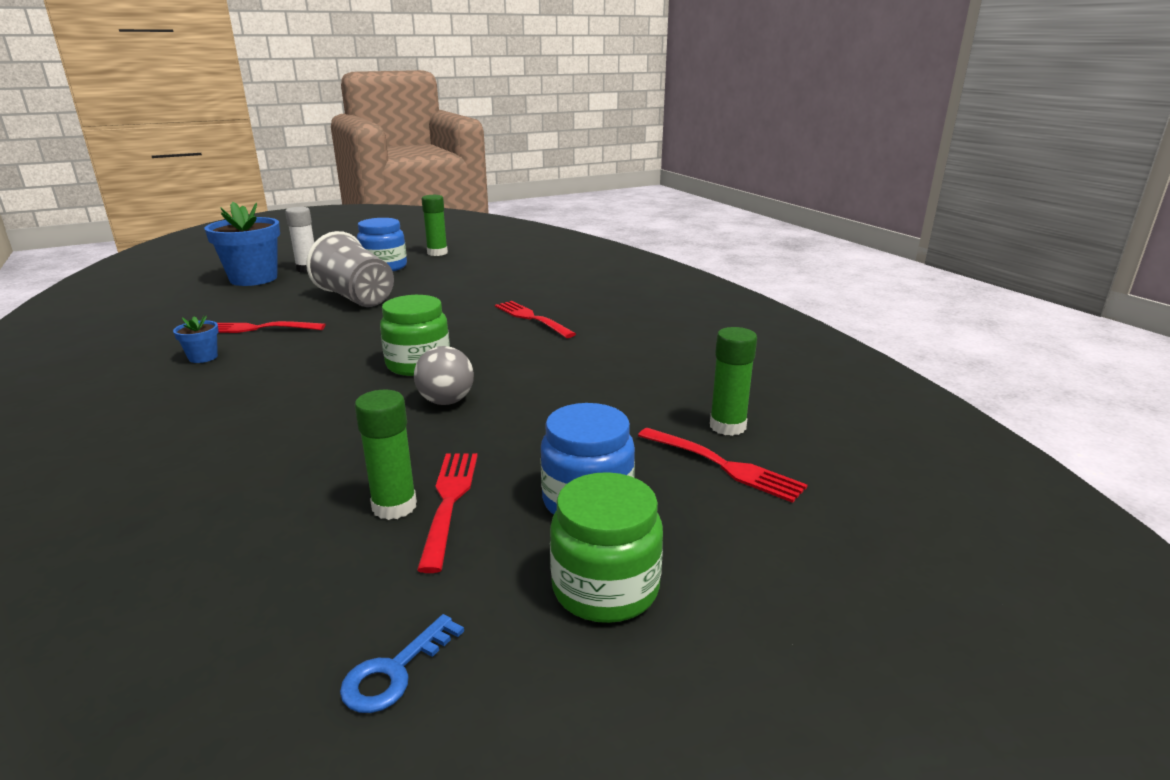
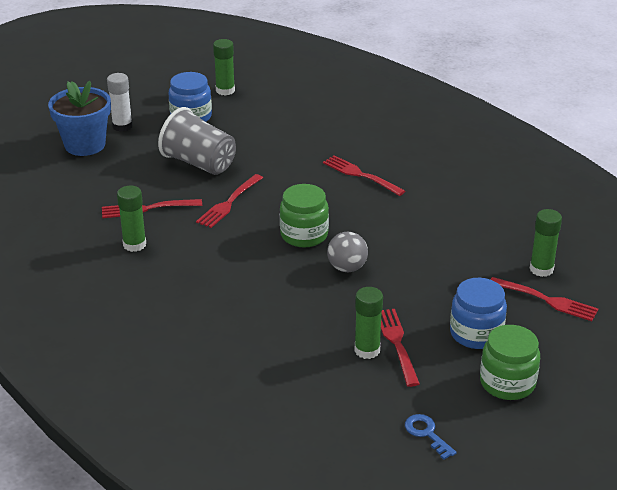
camera: 10 degrees left, 10 degrees up
(203, 357) = (134, 244): blue flower pot -> green glue stick
(356, 330) = (229, 202): none -> red fork
(395, 671) = (427, 434): blue key -> blue key turned 120 degrees clockwise

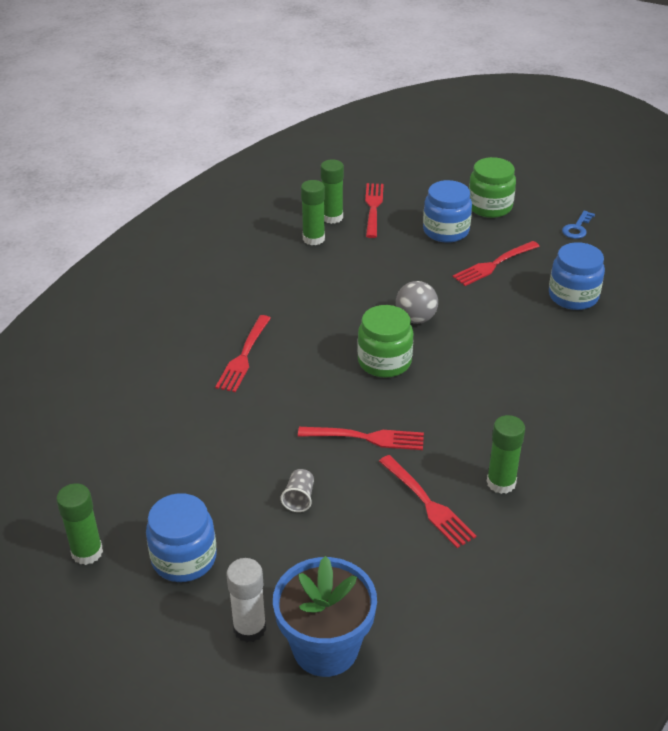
camera: 115 degrees left, 5 degrees up
(199, 163) = (299, 498): grey cup -> grey cup, size x0.41
(311, 375) = (573, 296): none -> blue jar
(367, 350) = (516, 277): green glue stick -> green glue stick (313, 239)

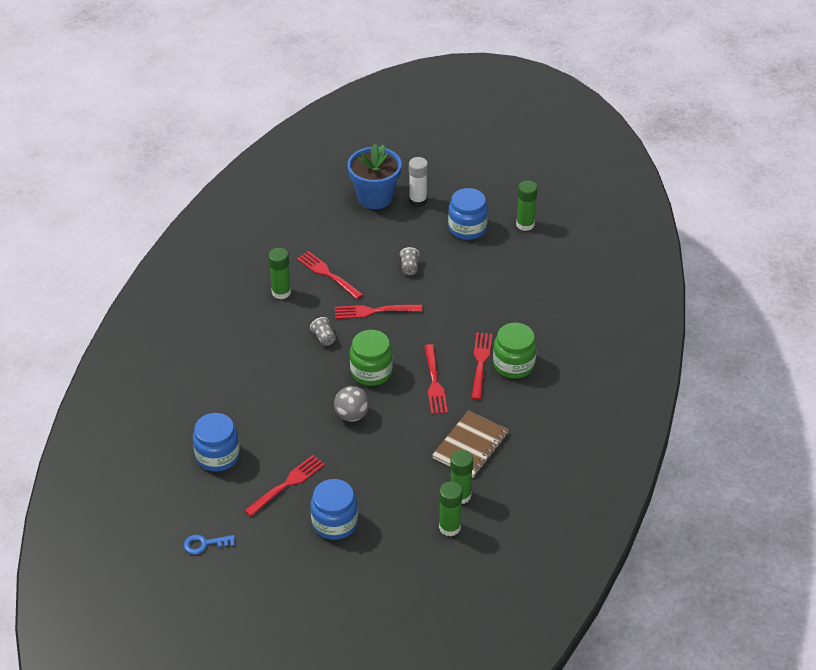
camera: 170 degrees right, 5 degrees up
(288, 277) = (470, 446): none -> brown notebook
(373, 208) = (411, 546): red fork -> red fork (434, 382)
(442, 409) = (324, 338): none -> grey cup
(489, 207) = (292, 564): green jar -> green jar (513, 364)
(577, 228) = (204, 544): blue key -> blue key turned 120 degrees counterclockwise

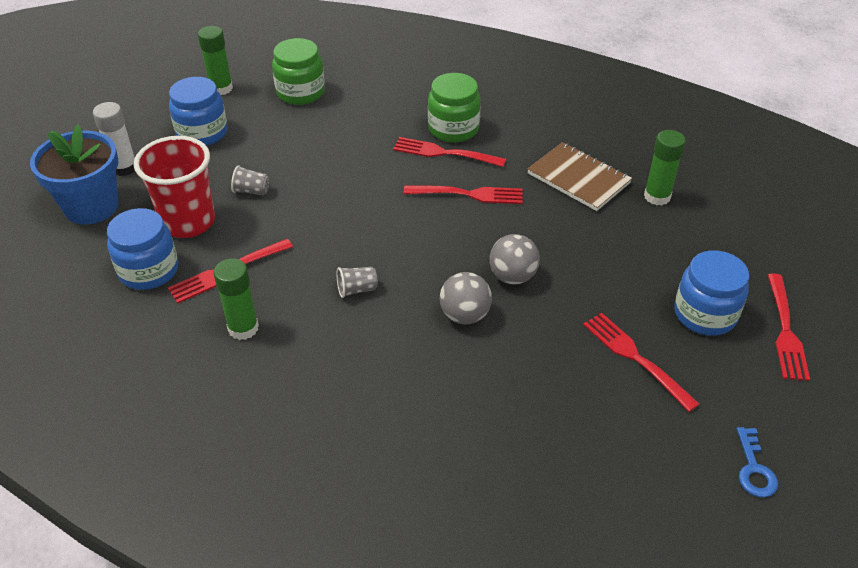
camera: 80 degrees left, 0 degrees up
(217, 456) = (575, 438): blue jar -> blue jar (149, 270)
(310, 394) = (464, 315): none -> grey ball
(370, 245) = (188, 222): none -> red cup
(371, 372) = (436, 249): green jar -> green jar (300, 92)
(375, 311) = (321, 232): red fork -> red fork (785, 330)
(449, 527) = (707, 211): green glue stick -> none

